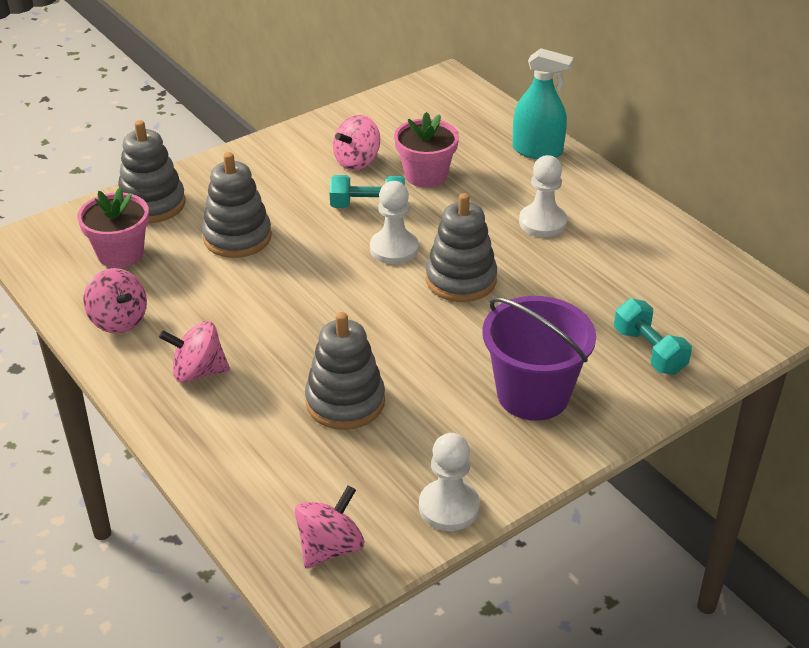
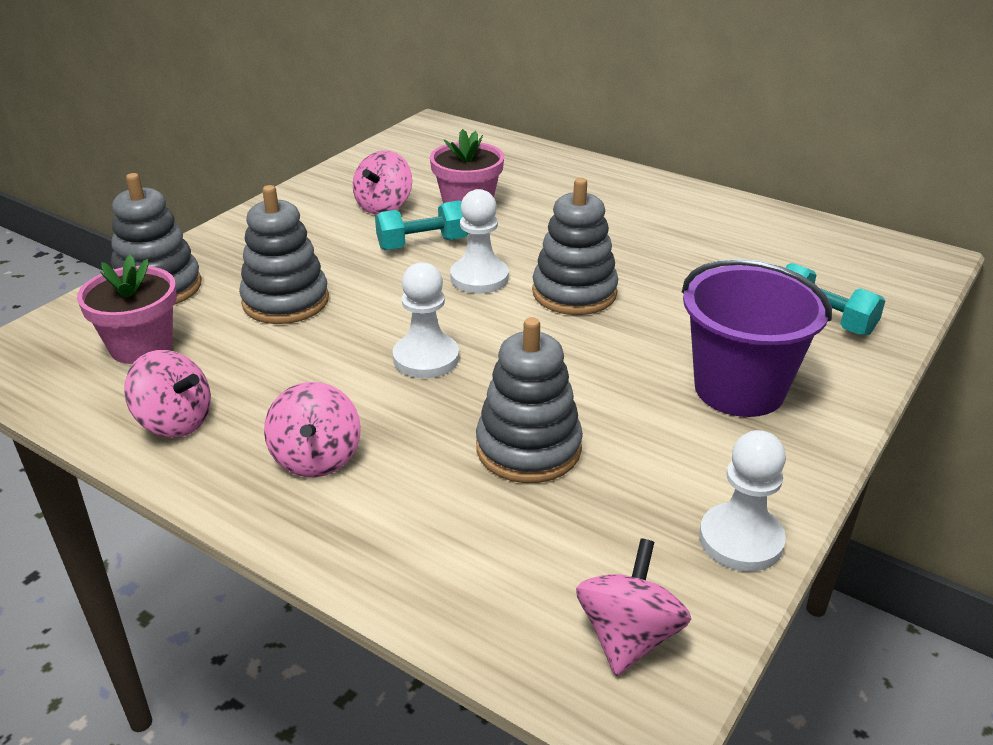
camera: 20 degrees left, 5 degrees down
(198, 372) = (316, 458): pink spinning top -> pink spinning top turned 75 degrees counterclockwise
(537, 151) = (568, 167): turquoise spray bottle -> none
(542, 222) = (621, 225): white pawn -> white pawn (426, 358)

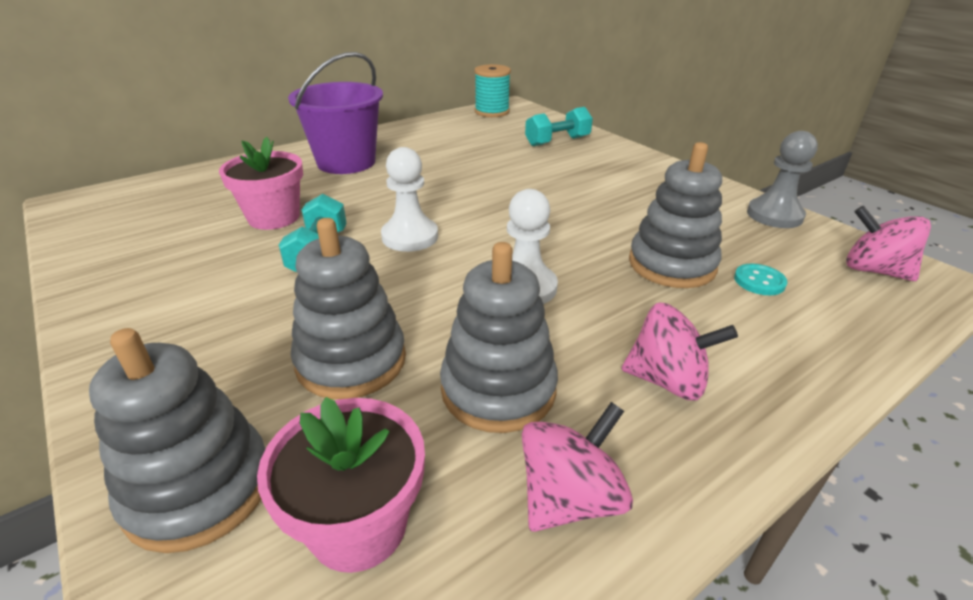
camera: 70 degrees left, 0 degrees up
(384, 206) = (212, 260): pink spinning top -> none
(531, 520) = (759, 281): none -> turquoise button
(574, 293) = (468, 203): grey stacking toy -> grey stacking toy (498, 389)
(739, 389) = (621, 180): purple bucket -> purple bucket (346, 162)
(741, 540) = (774, 215): white pawn -> grey pawn
(877, 249) = (492, 112): none -> turquoise spool

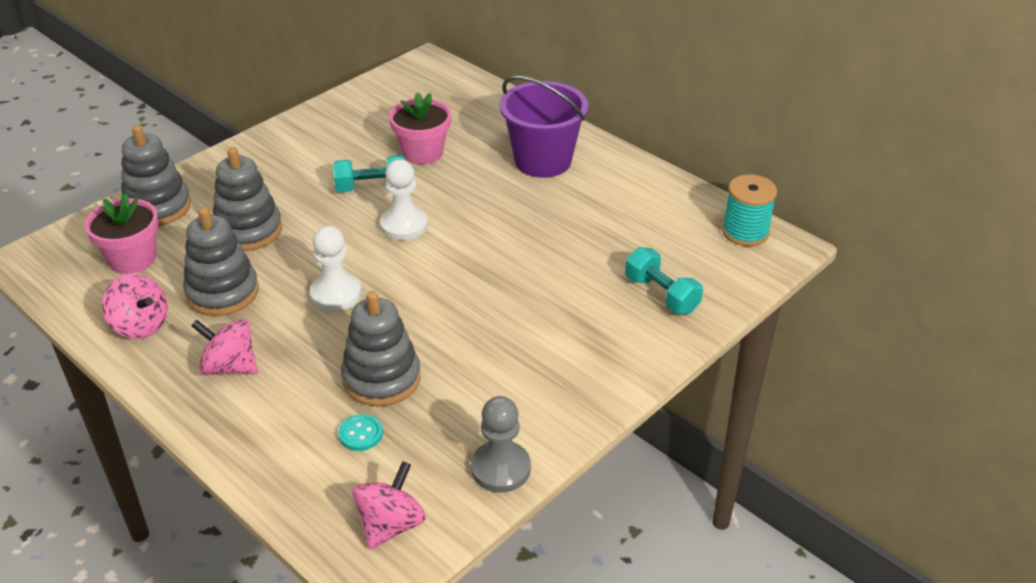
camera: 80 degrees right, 5 degrees up
(667, 380) = (230, 367): pink spinning top -> pink spinning top turned 105 degrees clockwise

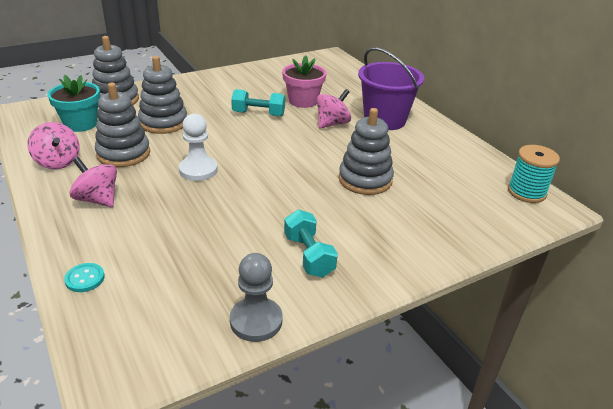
camera: 15 degrees right, 5 degrees down
(132, 259) = (80, 124): pink flower pot -> turquoise flower pot
(360, 434) = (161, 266): turquoise button -> turquoise button (85, 278)
(381, 378) = (199, 231): grey stacking toy -> grey stacking toy (365, 180)
(391, 525) = (143, 343): pink spinning top -> pink spinning top (332, 124)
(404, 225) = (268, 139): white pawn -> none
(661, 295) = (443, 221): turquoise dumbbell -> turquoise dumbbell (308, 255)

